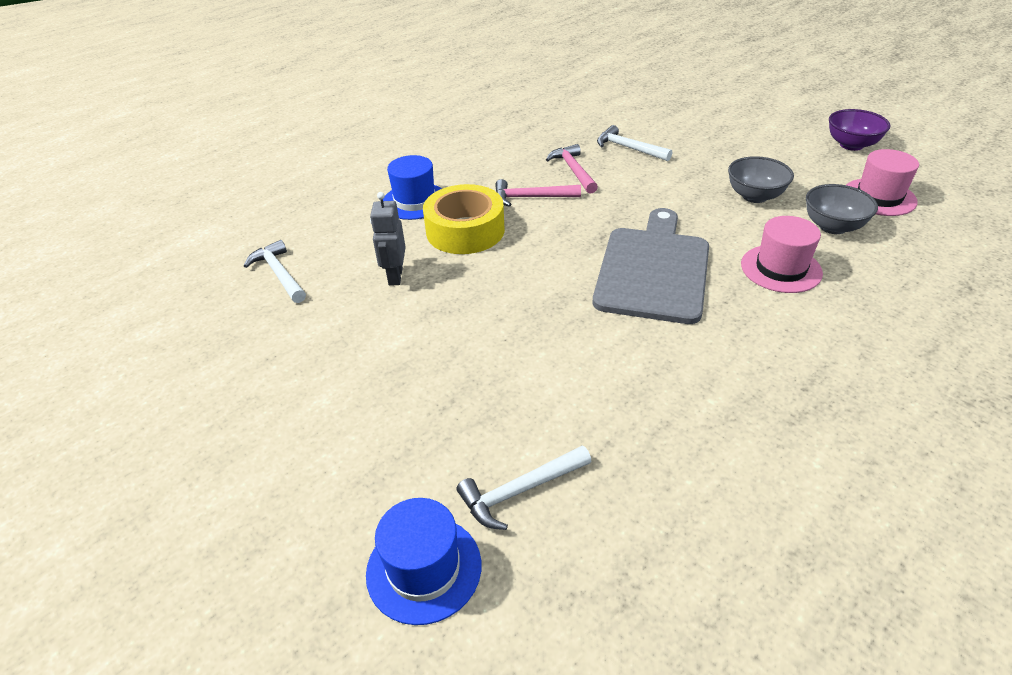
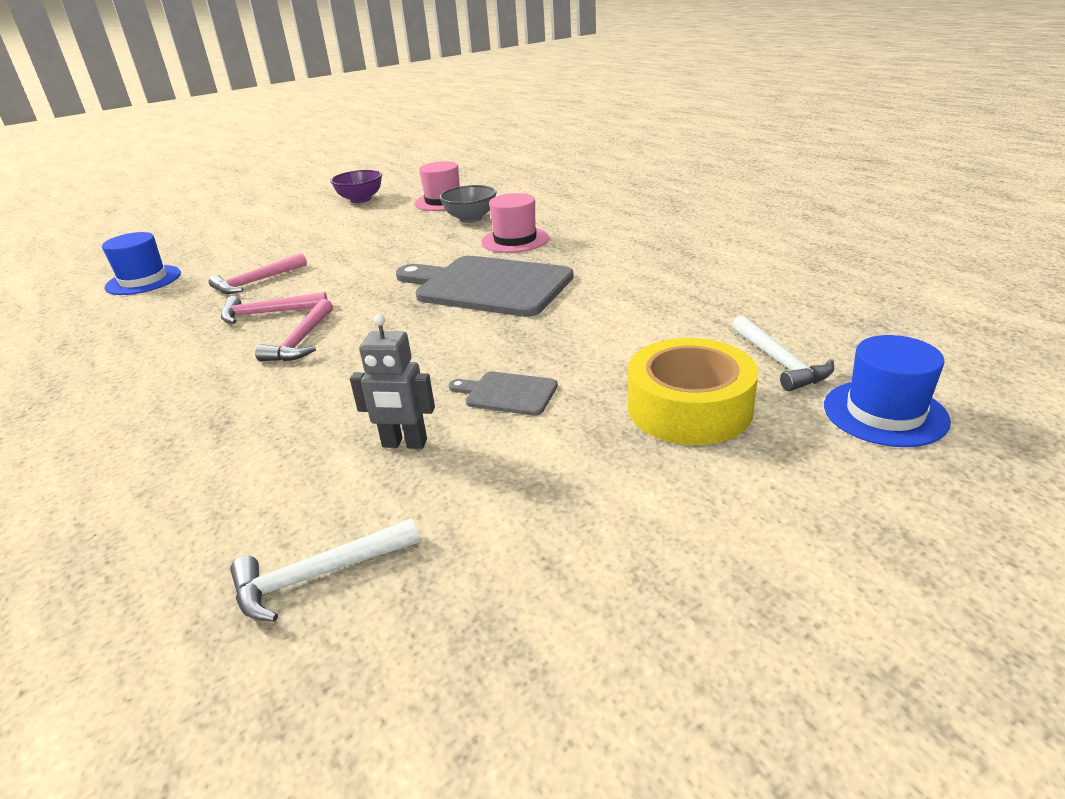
camera: 80 degrees left, 10 degrees down
(415, 201) = (221, 430): blue hat -> blue hat (143, 280)
(458, 312) = (507, 393): none -> grey cutting board
(465, 231) = (336, 387): yellow tape -> yellow tape (689, 408)
(628, 148) = (256, 281): white hammer -> pink hammer
(754, 196) = (404, 238): grey bowl -> none

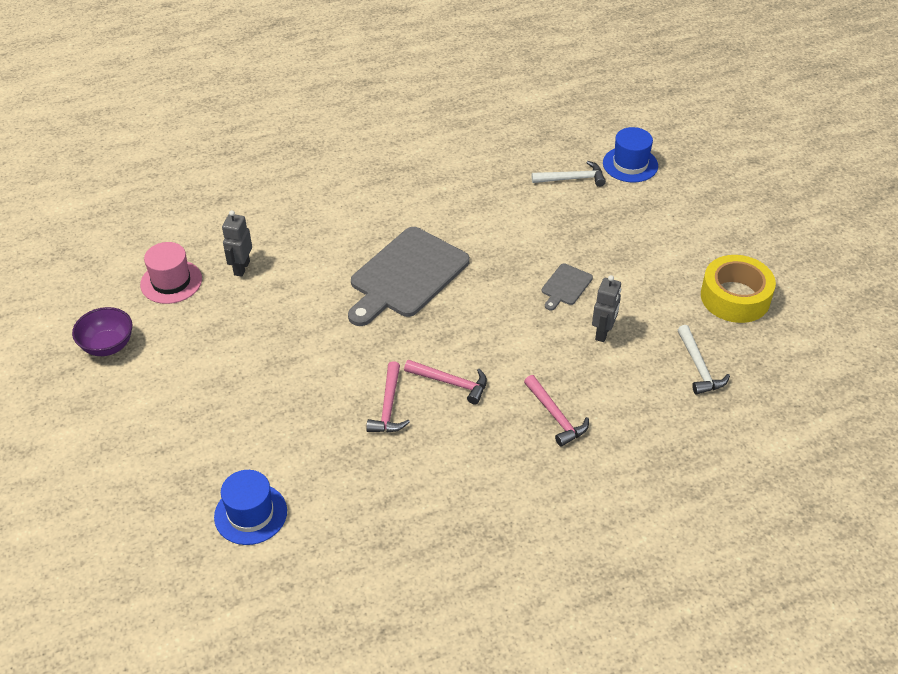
camera: 80 degrees left, 15 degrees up
(256, 281) = (310, 420): pink hammer -> pink hammer (555, 416)
(470, 218) = (241, 268): grey bowl -> grey robot
(515, 240) = (319, 248): pink hat -> none
(689, 408) = (604, 222): yellow tape -> yellow tape (735, 297)

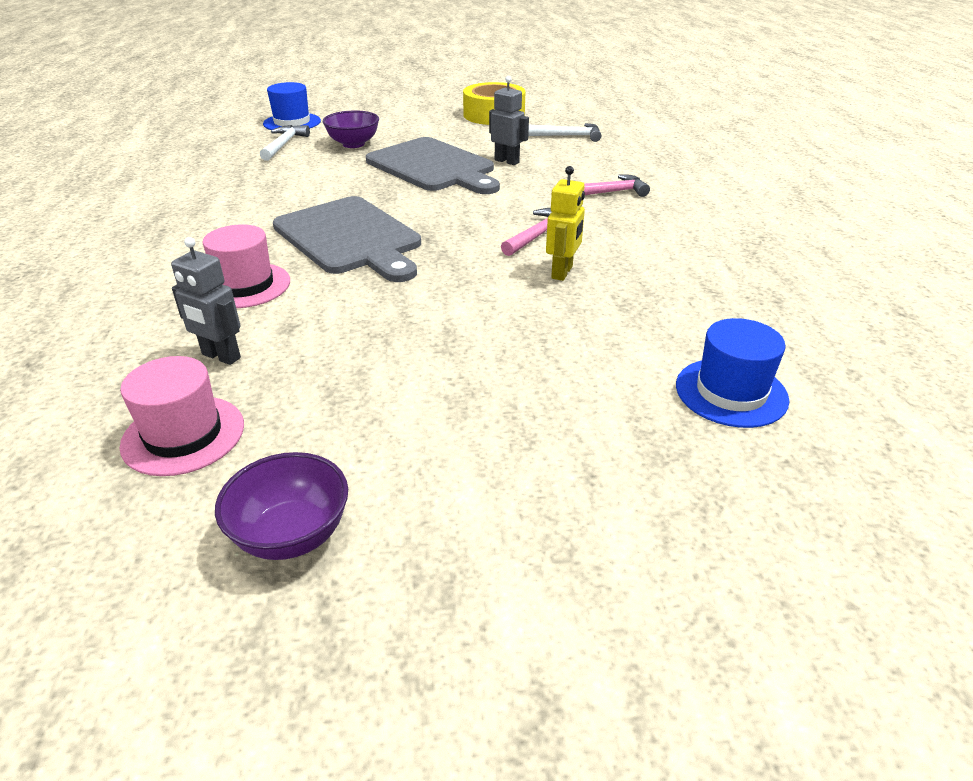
camera: 75 degrees left, 10 degrees down
(323, 248) = (245, 285): none -> pink hat
(388, 406) = (562, 272): pink hammer -> yellow robot
(565, 286) = (433, 167): grey cutting board -> grey cutting board, size x2.21
(595, 220) = (353, 144): none -> purple bowl

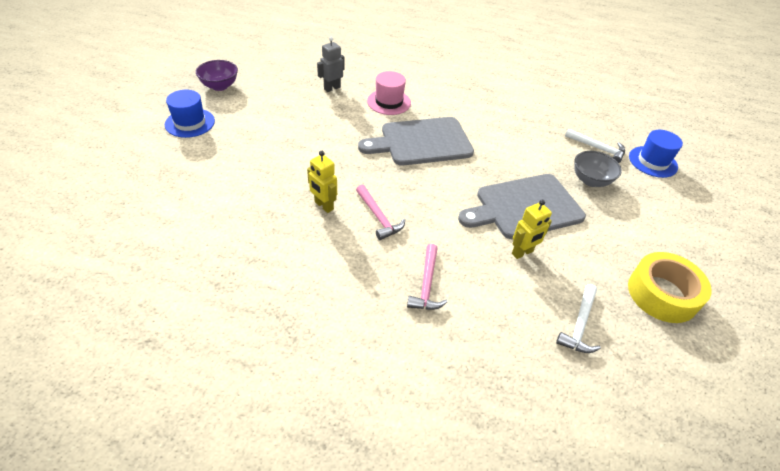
camera: 110 degrees right, 10 degrees up
(183, 435) = (288, 75): pink hat -> none
(353, 144) = (590, 180): purple bowl -> grey bowl
(507, 161) = (522, 253): grey robot -> yellow robot
(731, 392) = (172, 212): blue hat -> blue hat (190, 123)

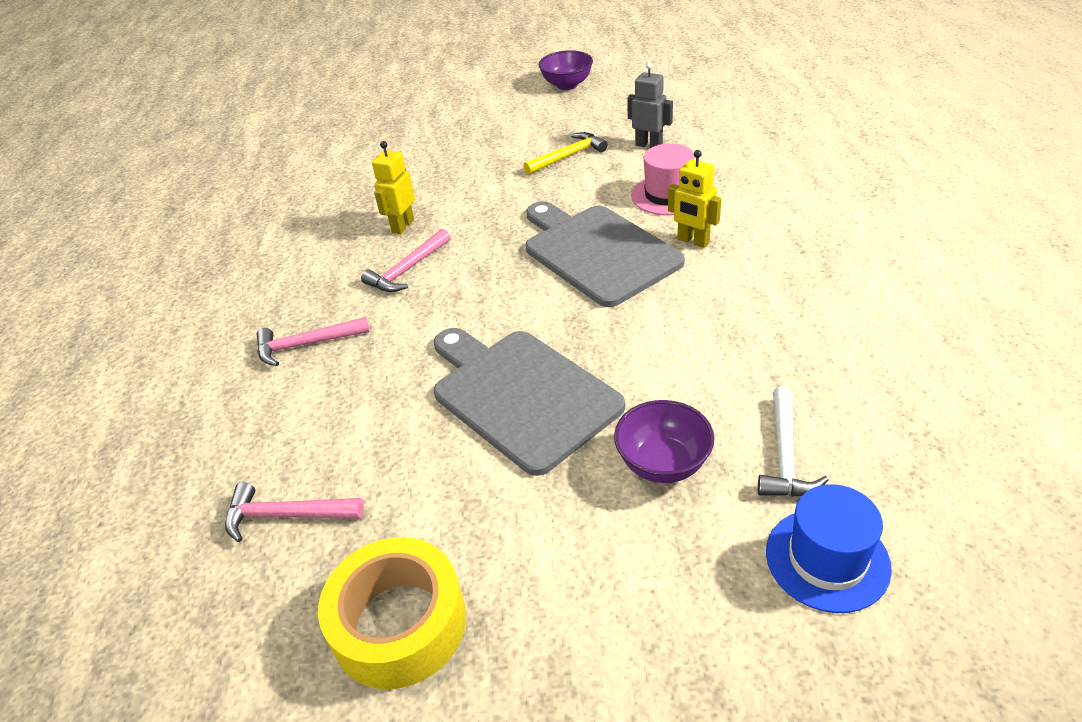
camera: 75 degrees right, 5 degrees down
(190, 123) = (482, 99): blue hat -> none
(311, 117) = (568, 156): none -> yellow hammer
(522, 253) = (411, 417): yellow robot -> yellow robot (693, 241)
(580, 325) = (286, 515): white hammer -> pink hammer
(590, 180) = (663, 463): grey bowl -> purple bowl

